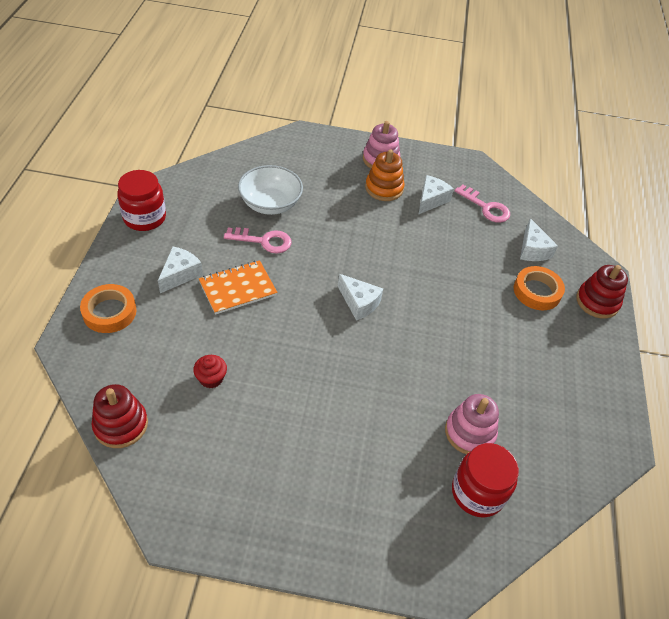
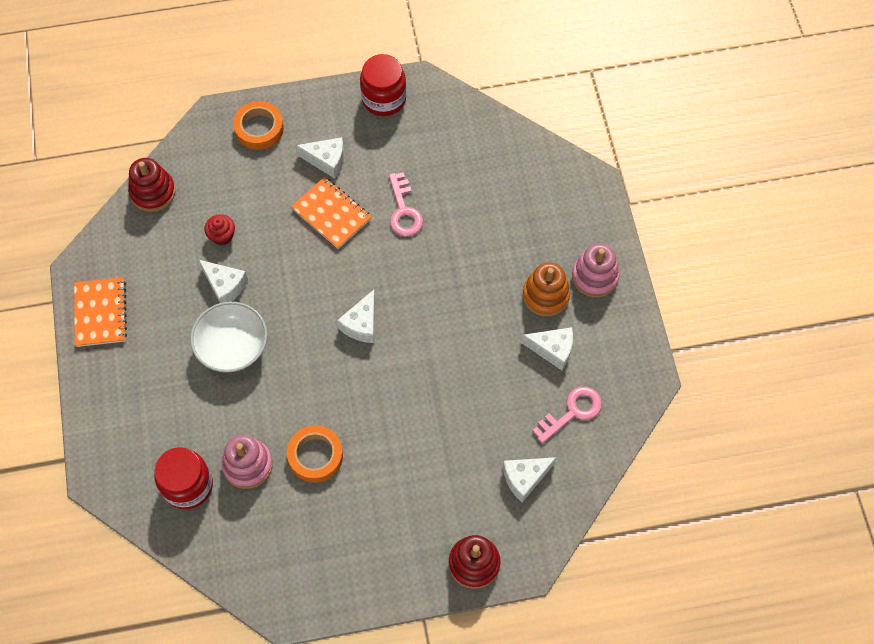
camera: 75 degrees right, 15 degrees up
(242, 521) = (101, 313): none -> orange notebook
(269, 393) = (225, 286): none -> white cheese
(270, 204) = (460, 195): white bowl -> white bowl (232, 347)
(486, 207) = (572, 412): pink key -> pink key turned 150 degrees counterclockwise
(537, 291) = (459, 494): orange tape -> orange tape (315, 455)

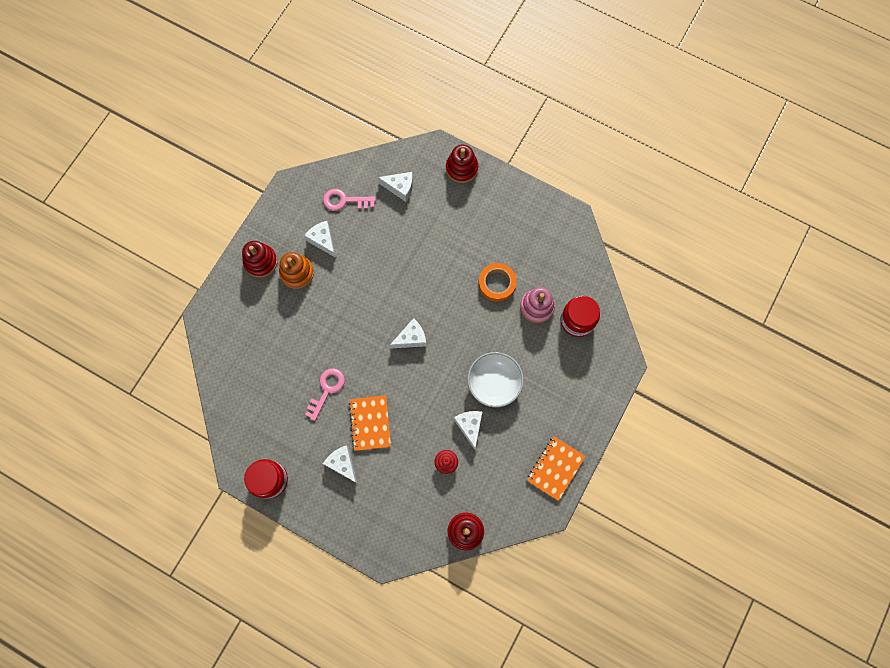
camera: 140 degrees left, 10 degrees up
(259, 128) = (364, 524): orange tape -> none
(595, 277) = (261, 262): pink stacking toy -> red stacking toy

